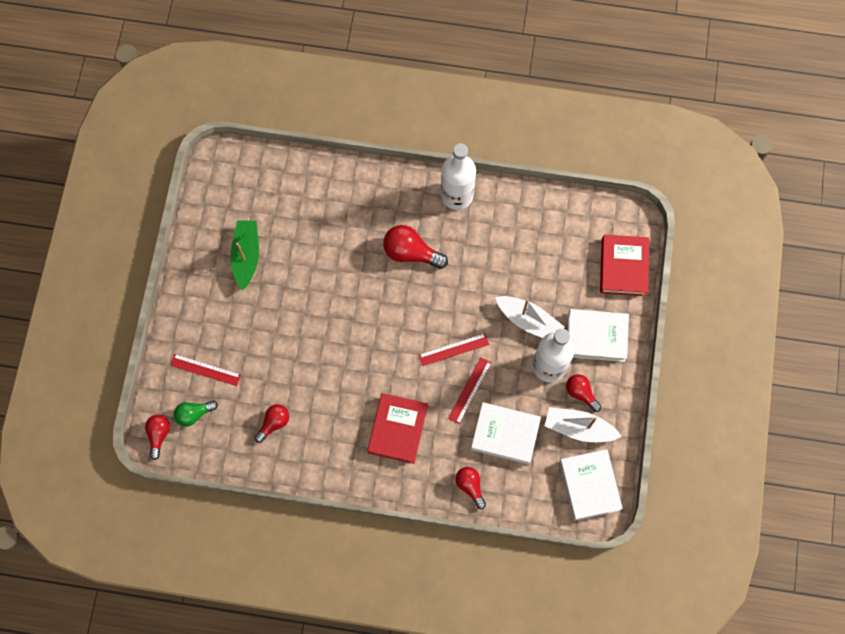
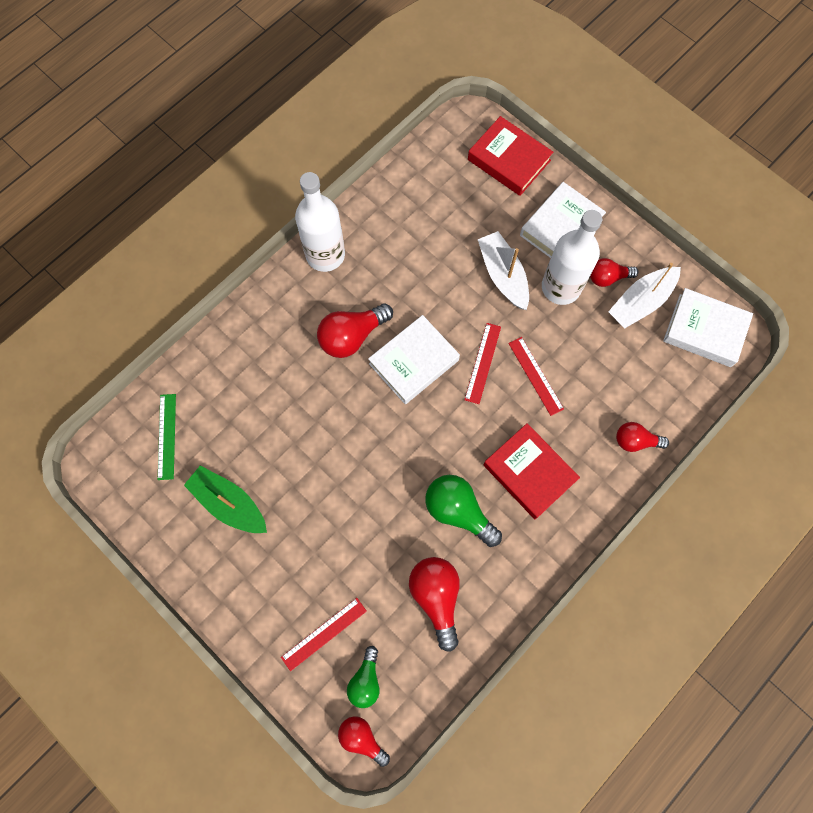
camera: 55 degrees left, 0 degrees up
(262, 188) = (167, 436): none -> green ruler
(274, 423) = (436, 597): red light bulb -> red light bulb, size x1.59
(339, 400) = (458, 511): none -> green light bulb
(505, 434) = (603, 373): white book -> white book (414, 362)
(529, 321) = (503, 275): white boat -> white boat turned 90 degrees counterclockwise

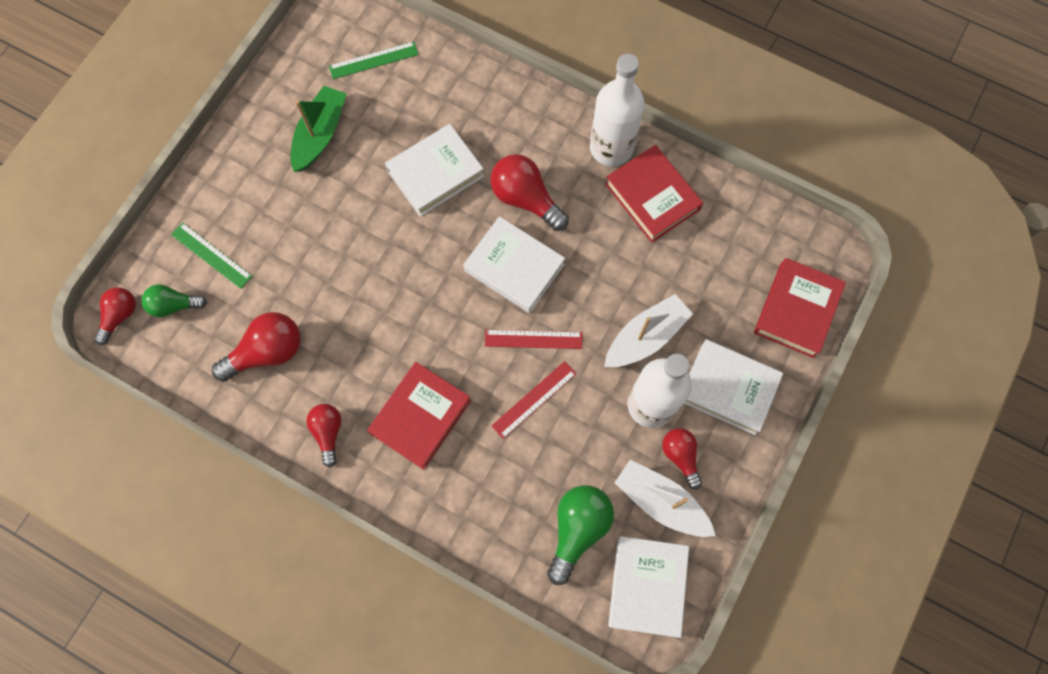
camera: 75 degrees right, 0 degrees up
(303, 407) = (435, 173): none -> white book
(324, 634) = (211, 255): red ruler -> green ruler
(381, 236) = (652, 197): none -> red book
(458, 511) = (361, 353): green light bulb -> green light bulb (577, 529)
(635, 441) = (486, 527): red light bulb -> red light bulb (328, 432)

